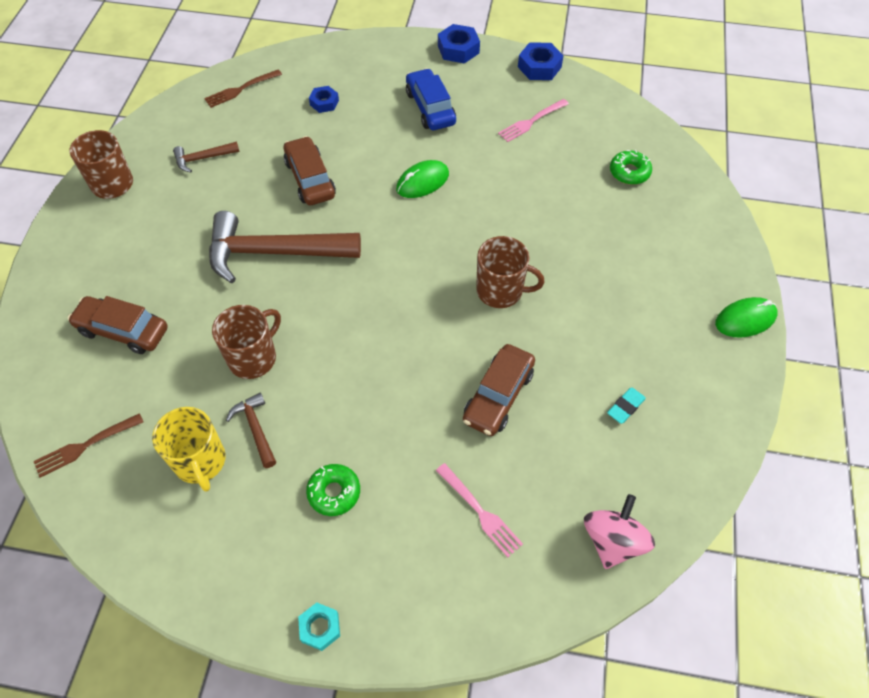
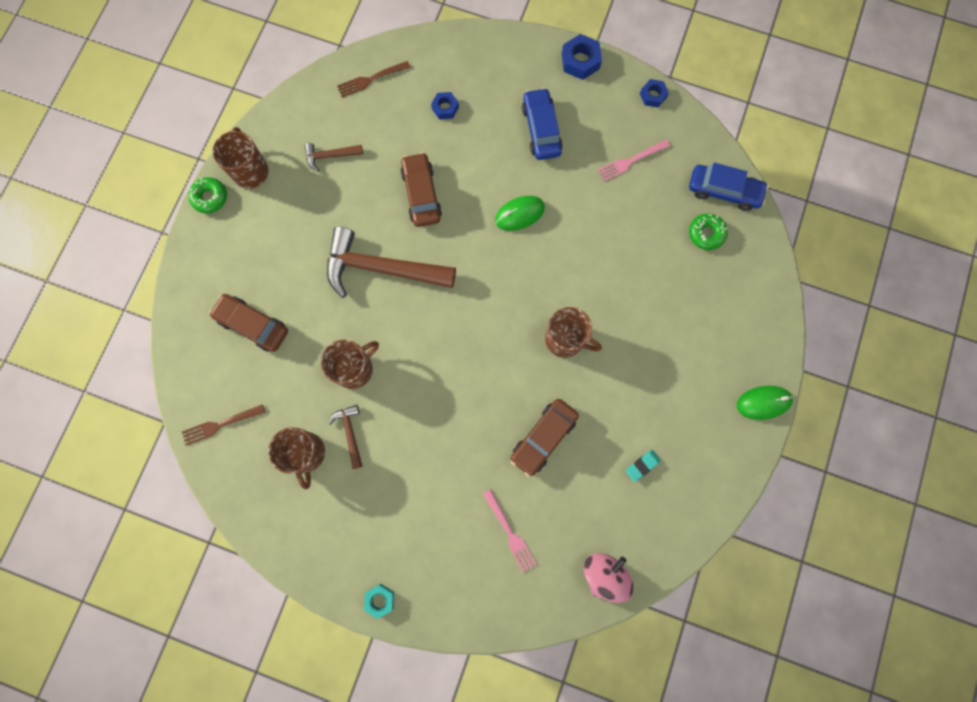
camera: 10 degrees right, 20 degrees up
(200, 461) = (306, 453): yellow mug -> brown mug
(334, 492) = (403, 497): green donut -> green donut (210, 197)
(539, 67) = (653, 95): blue nut -> blue nut, size x0.65
(636, 134) = (723, 191): none -> blue car

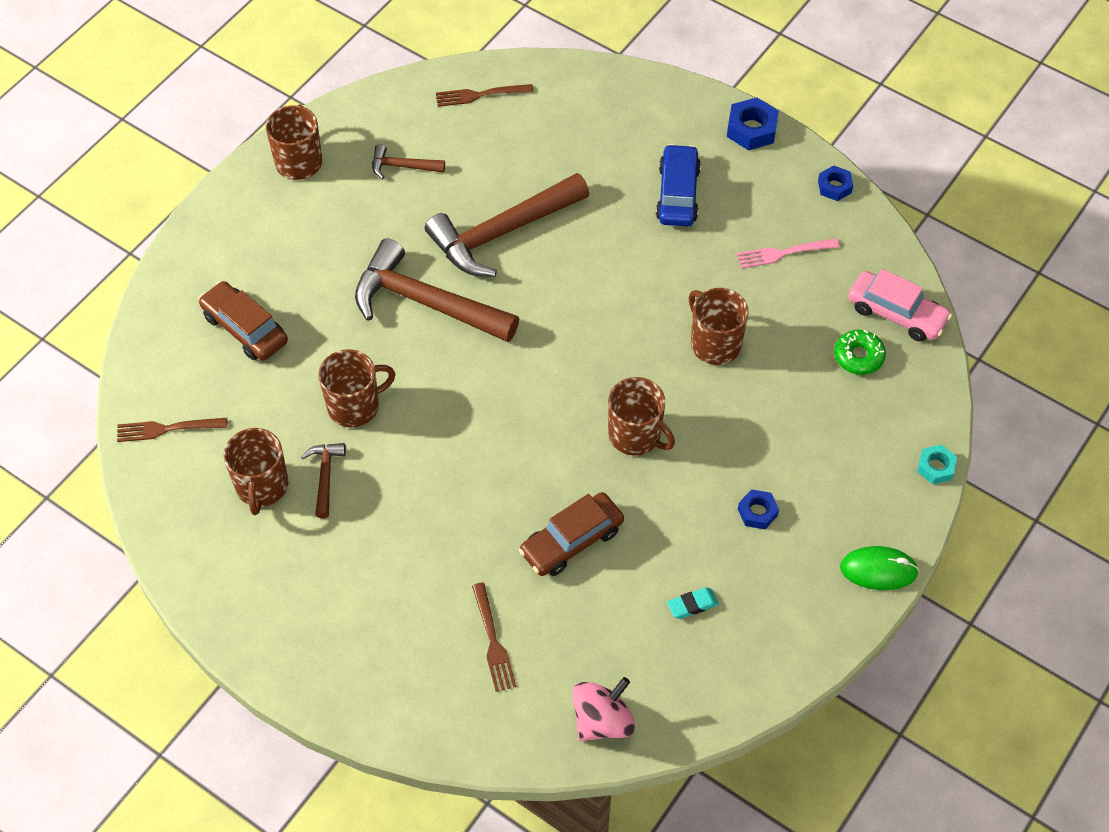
camera: 15 degrees right, 20 degrees down
(210, 197) = (240, 179): green donut -> none
(380, 600) = (299, 676): turquoise nut -> turquoise nut (936, 467)
(421, 194) = (502, 232): brown car -> brown hammer
(445, 108) = (563, 145): blue nut -> blue nut (757, 512)
(510, 533) = (493, 641): pink fork -> brown fork
(519, 214) = (620, 281): green mouse -> none
(601, 249) = (714, 343): none -> brown mug
(723, 191) = (896, 313): blue car -> pink car

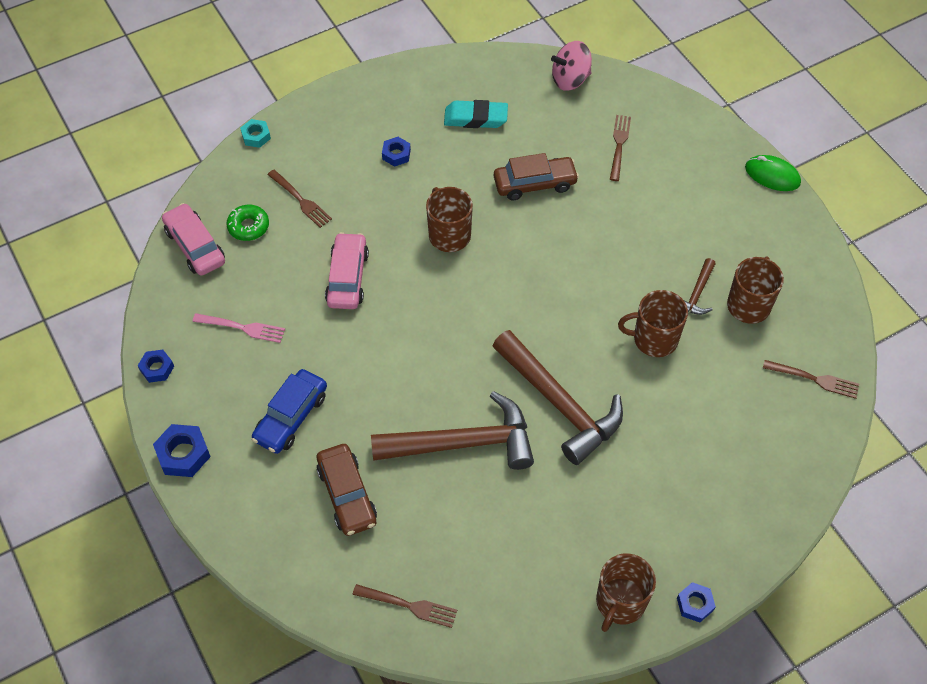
camera: 155 degrees left, 0 degrees up
(232, 183) = (695, 604): none -> blue nut
(245, 328) = (725, 443): brown car -> brown car (347, 495)
(403, 166) = (521, 552): brown hammer -> none
(692, 605) = (475, 118): turquoise eraser -> turquoise eraser, size x1.76
(714, 343) = (347, 278): brown mug -> pink car
(825, 409) = (301, 200): none -> brown fork
(878, 570) = (342, 94): green mouse -> green mouse (772, 175)

